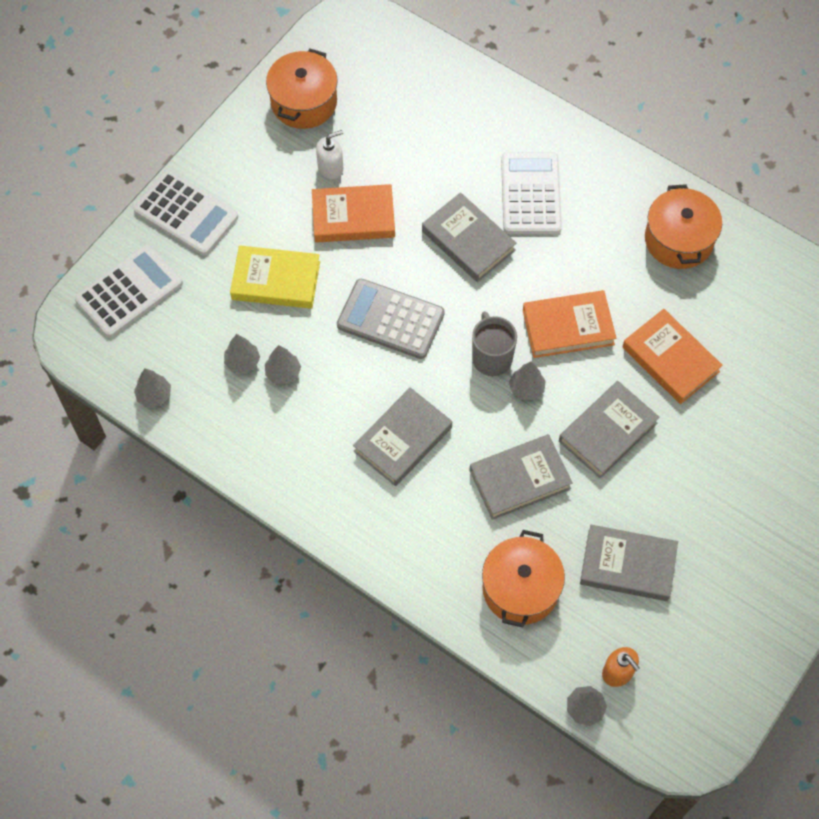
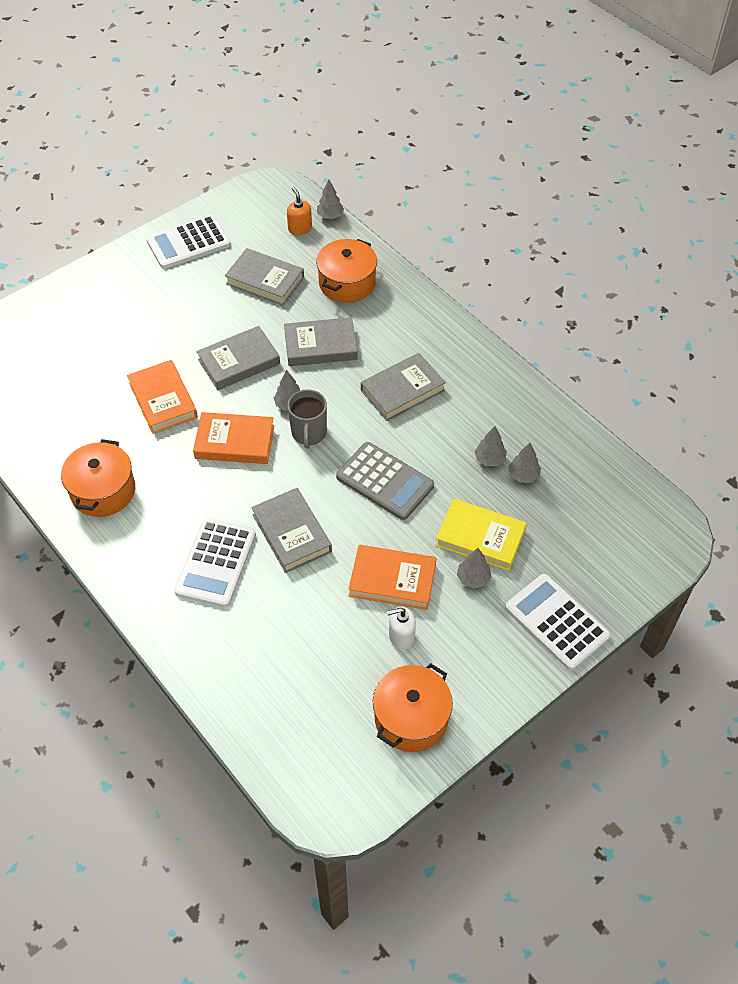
camera: 165 degrees left, 10 degrees down
(129, 291) = (620, 558): white calculator -> white calculator (189, 243)
(154, 395) = (604, 466): grey tree -> grey tree (473, 578)

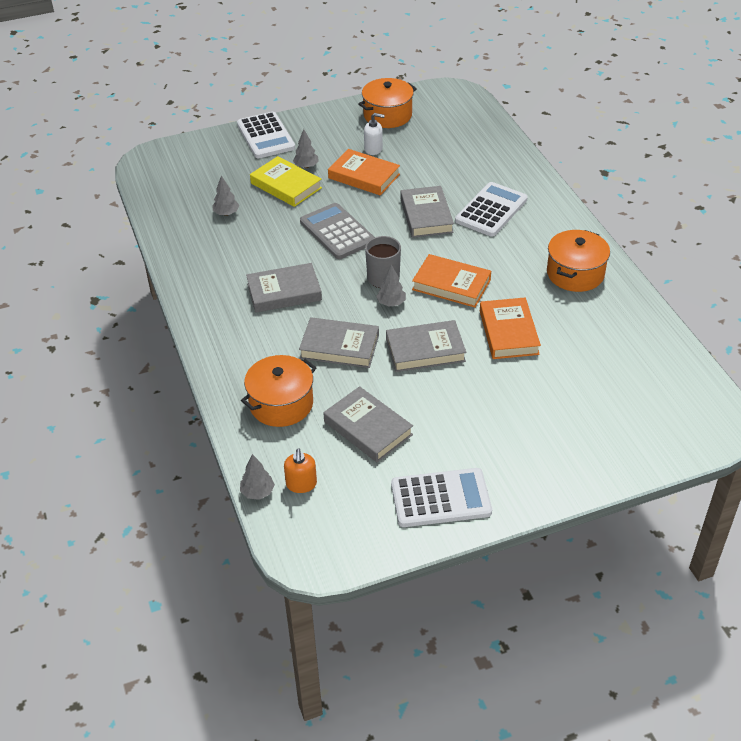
camera: 160 degrees left, 10 degrees down
(489, 459) = (244, 228): grey tree -> none

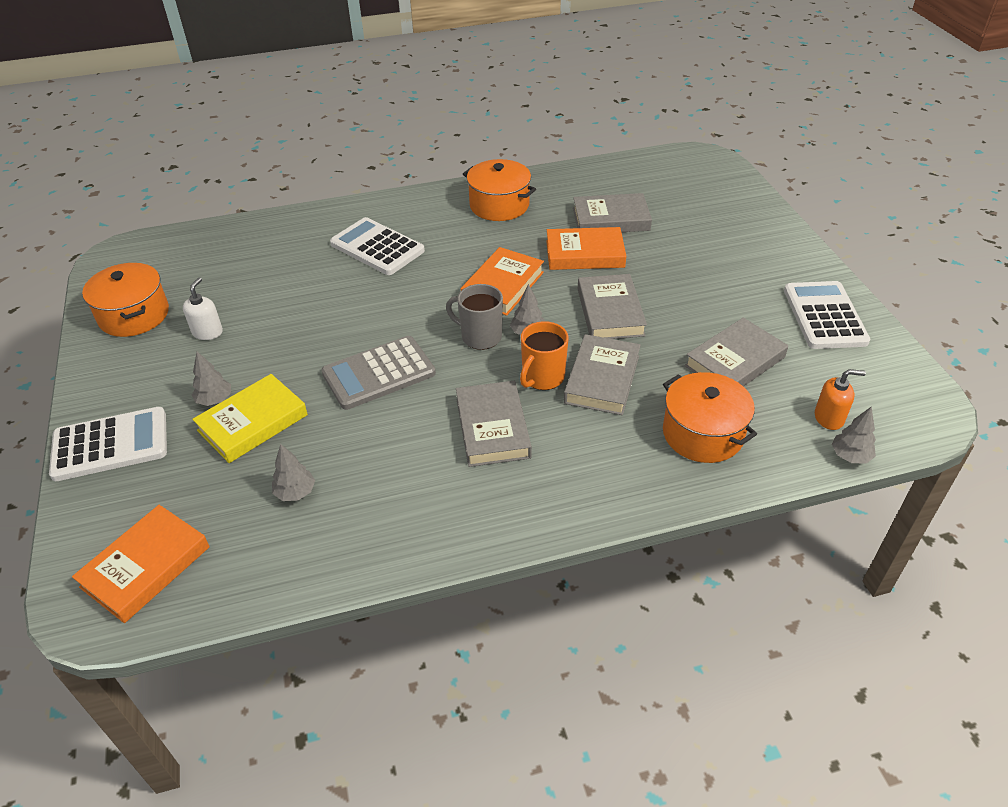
camera: 85 degrees left, 0 degrees up
(339, 314) = (542, 377): none -> orange mug
(364, 176) = (265, 344): orange book -> orange book (145, 567)
(426, 216) = (370, 295): grey book -> grey book (611, 219)

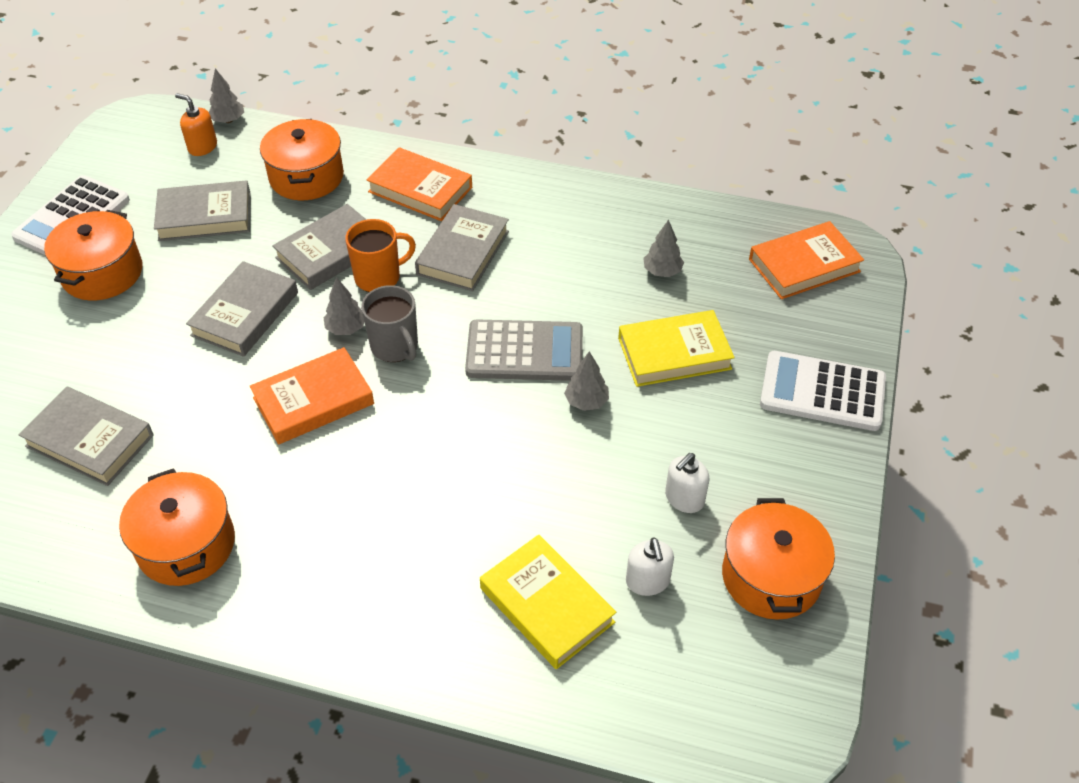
camera: 150 degrees left, 5 degrees up
(215, 400) = (704, 397): grey tree -> grey tree (586, 402)
(216, 285) = (647, 581): none -> white soap dispenser
(274, 255) = (547, 605): none -> yellow book
(377, 247) = (405, 545): white calculator -> none
(585, 254) = (181, 401): orange book -> orange book (420, 189)
(743, 294) = (102, 273): none -> orange pot

